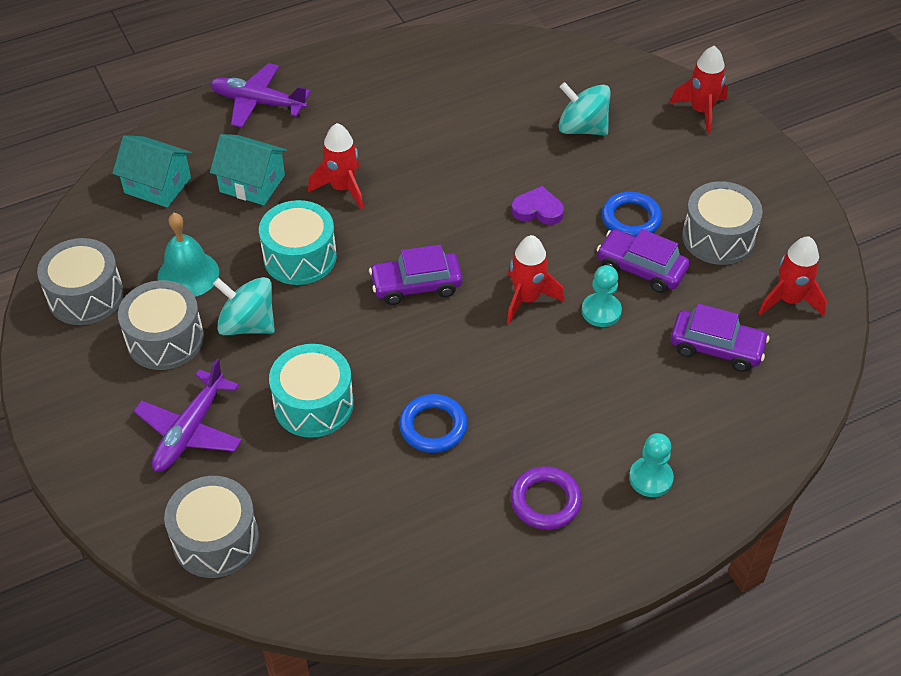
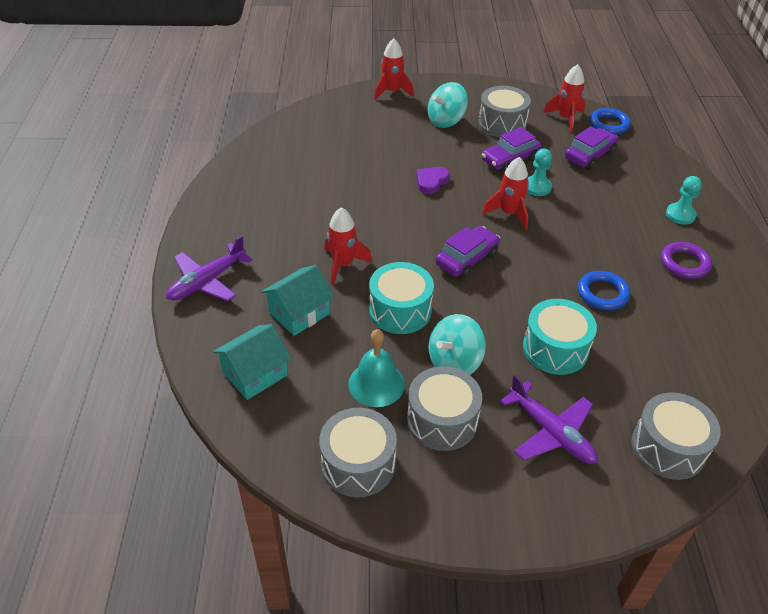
camera: 65 degrees left, 5 degrees down
(416, 285) = (467, 259): purple car -> purple car turned 150 degrees counterclockwise
(582, 128) = (370, 139): turquoise spinning top -> turquoise spinning top (446, 121)
(631, 219) = (465, 149): blue ring -> blue ring (609, 124)

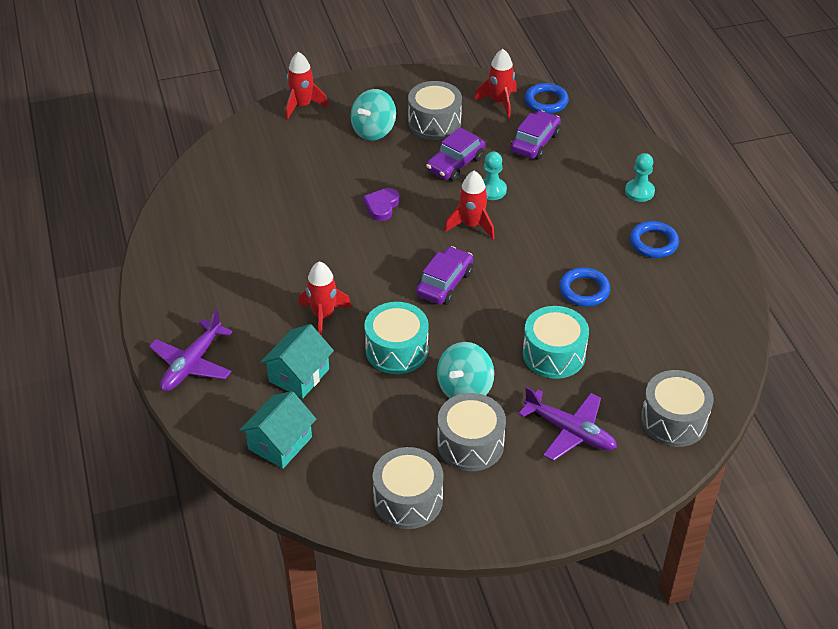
camera: 15 degrees left, 0 degrees up
(376, 384) = (399, 425): turquoise bell -> none
(684, 263) = (653, 243): purple ring -> blue ring

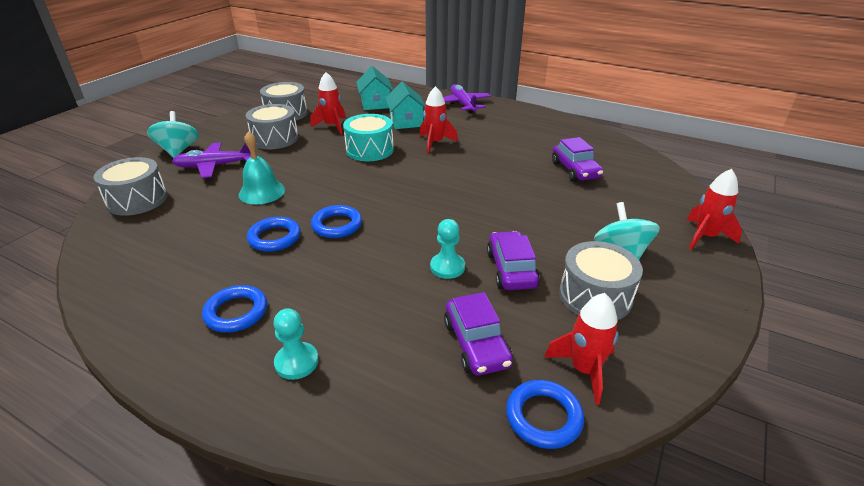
camera: 135 degrees right, 10 degrees down
(382, 206) = (506, 206): purple heart -> none
(444, 283) = (388, 189): purple car -> purple car (575, 170)
(464, 388) = (305, 154): turquoise spinning top -> turquoise spinning top (178, 151)
(472, 225) = (422, 231): red rocket -> red rocket (332, 126)
(526, 272) = (337, 225): none -> blue ring
(554, 354) = (262, 192): turquoise drum -> turquoise bell

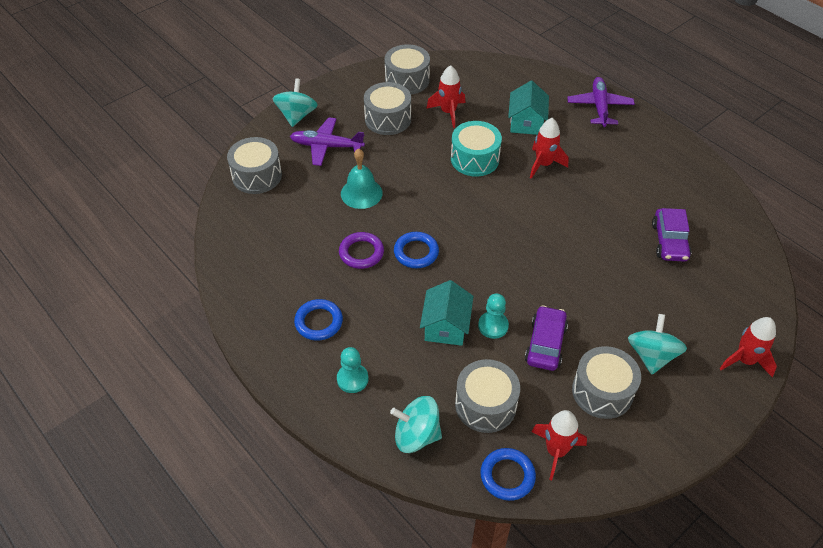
camera: 20 degrees right, 15 degrees up
(274, 238) = (361, 253): blue ring -> purple ring
(375, 103) = (504, 83): turquoise house -> turquoise house (446, 326)
(404, 404) = (416, 435): none -> turquoise spinning top
(476, 344) = (485, 405): purple car -> grey drum

